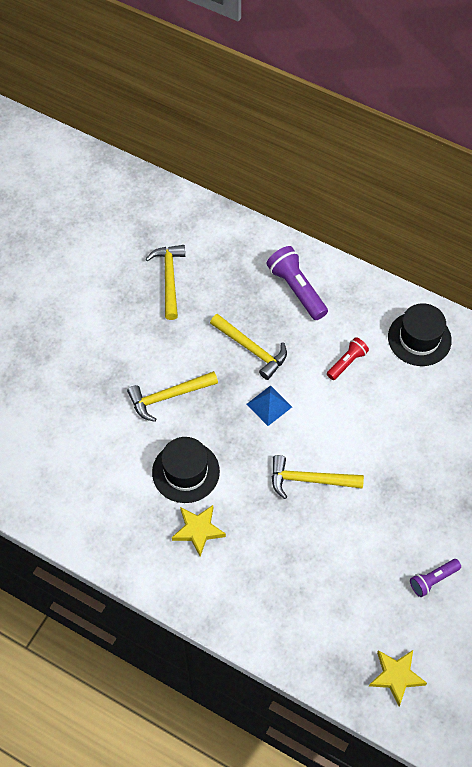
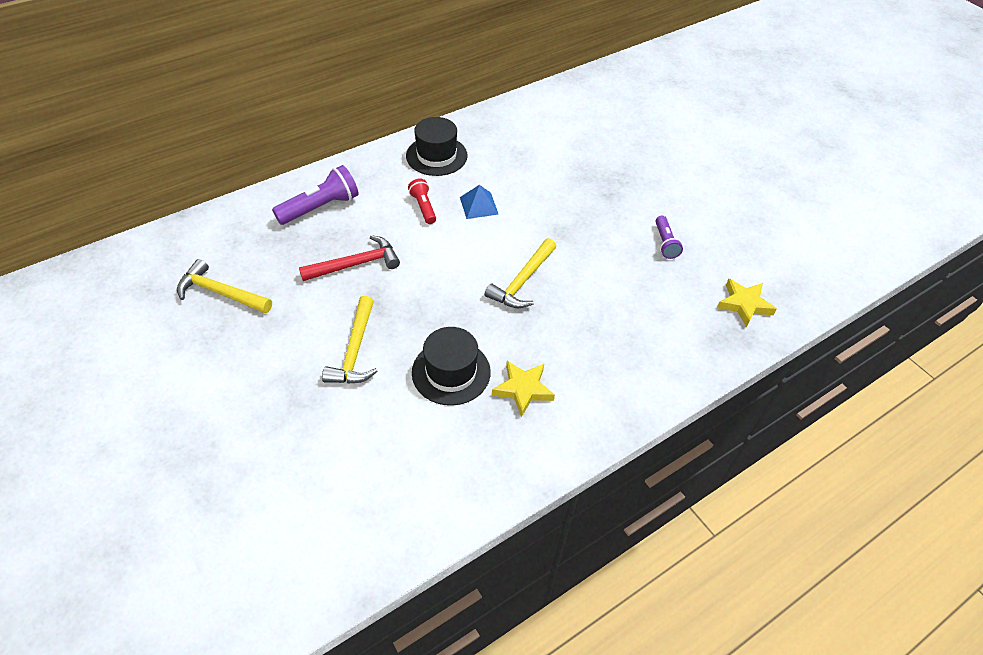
camera: 65 degrees left, 10 degrees down
(251, 349) = (356, 264): yellow hammer -> red hammer
(269, 405) = (425, 277): blue pyramid -> blue pyramid (478, 205)
(296, 289) = (321, 207): purple flashlight -> purple flashlight turned 150 degrees clockwise

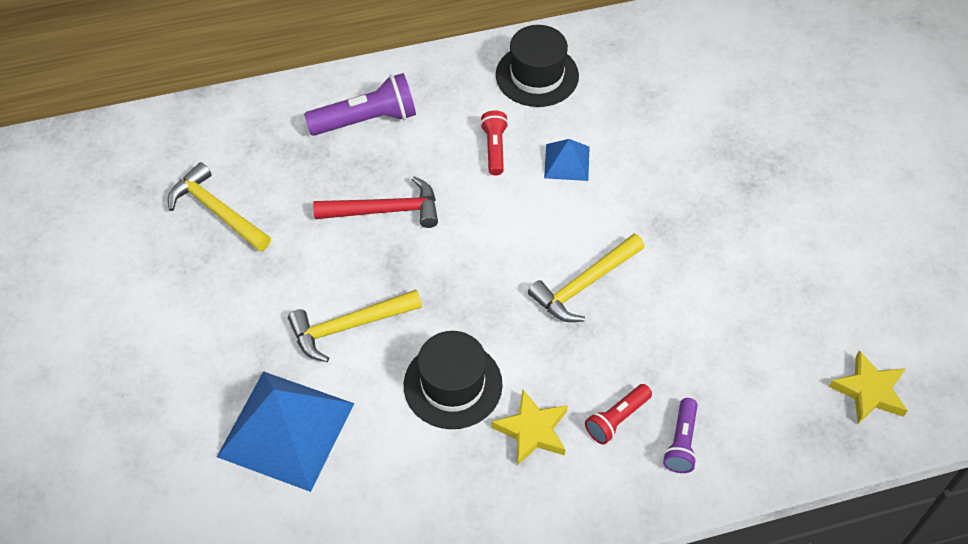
camera: 20 degrees right, 5 degrees up
(329, 438) = (286, 430): none -> blue pyramid
(355, 350) = (349, 327): yellow hammer -> yellow hammer turned 45 degrees clockwise
(581, 366) = (616, 419): none -> red flashlight
(665, 243) = (797, 276): purple flashlight -> purple flashlight (681, 443)

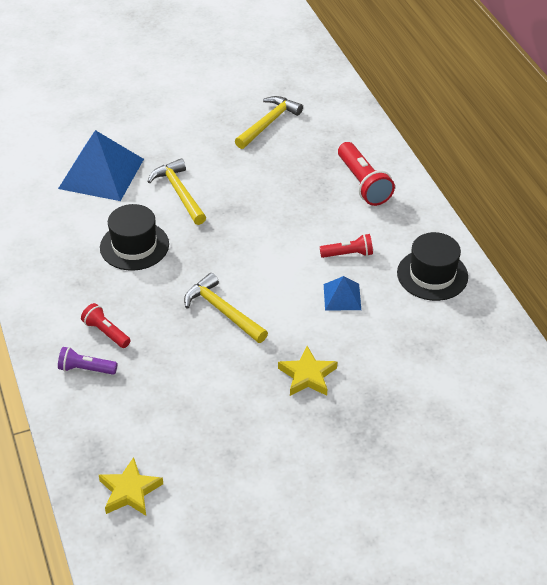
camera: 85 degrees right, 10 degrees down
(367, 120) = (363, 184): purple flashlight -> red flashlight
(385, 210) = (279, 201): red hammer -> none
(532, 430) = (98, 288): yellow star -> yellow star (307, 376)

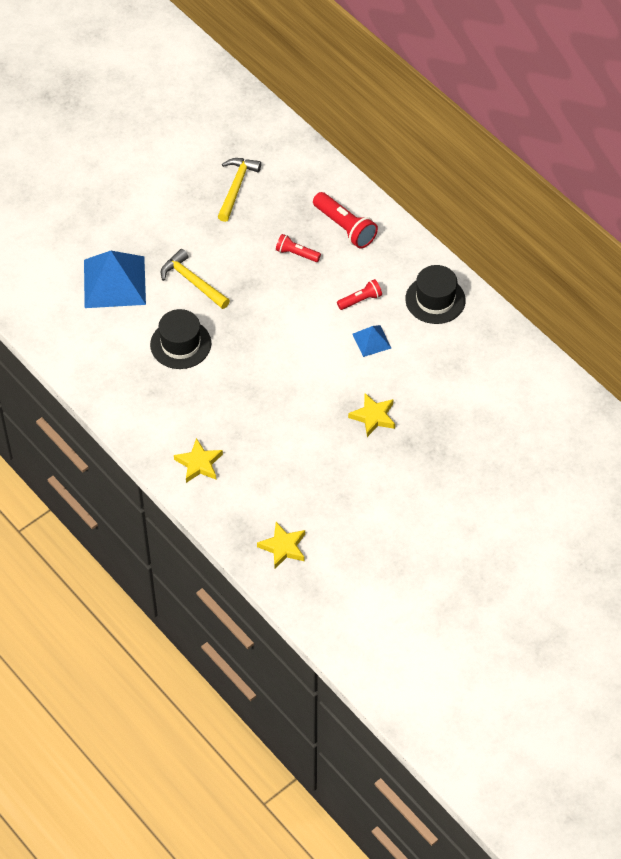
camera: 20 degrees left, 10 degrees up
(86, 369) = (199, 463): purple flashlight -> yellow star
(106, 332) = (198, 428): red flashlight -> red flashlight (296, 254)
(222, 311) = (282, 382): yellow hammer -> none

